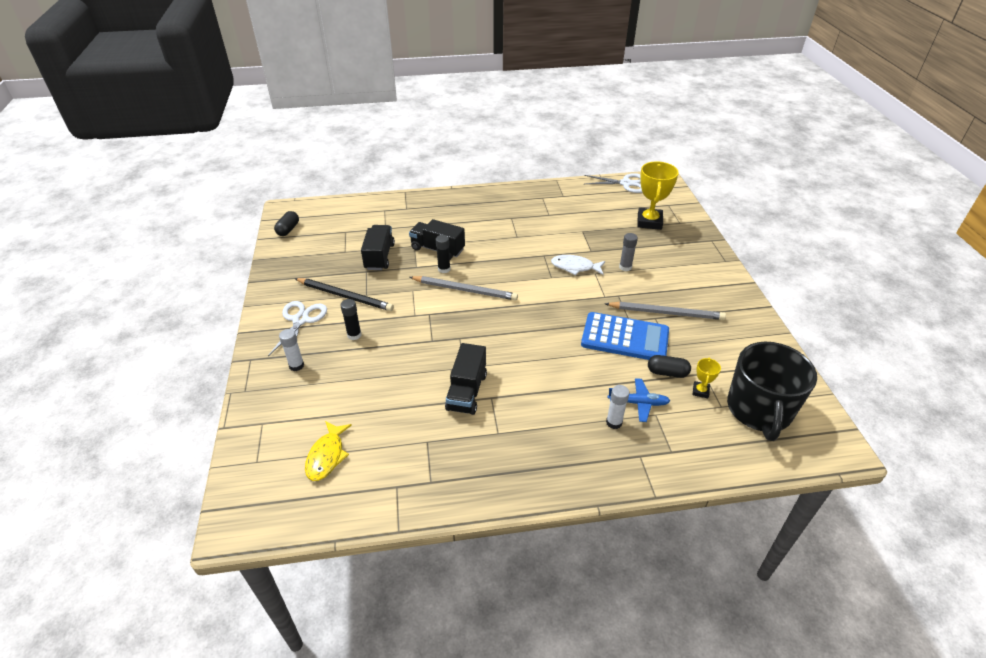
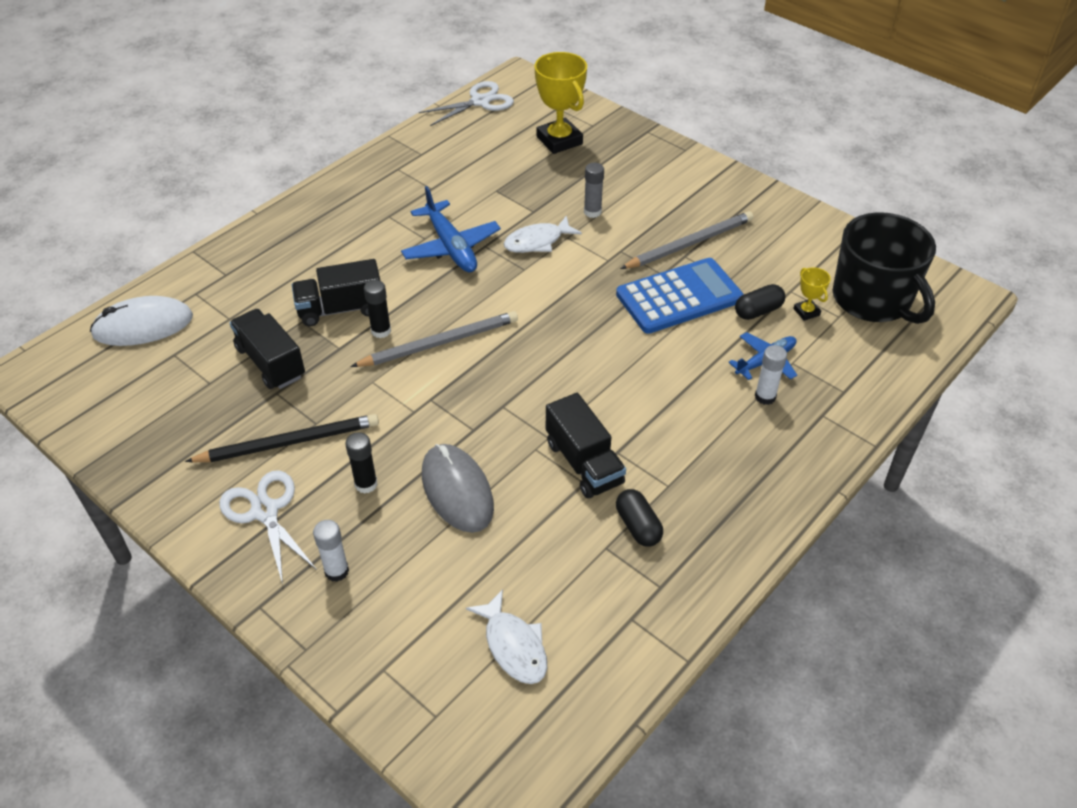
camera: 40 degrees left, 5 degrees up
(288, 229) = (75, 399): black capsule -> black capsule (638, 526)
(327, 456) = (514, 646): yellow fish -> white fish
(348, 213) = (143, 326): none -> white mouse
(390, 364) = (457, 490): none -> grey mouse
(525, 247) = (450, 247): none -> blue plane

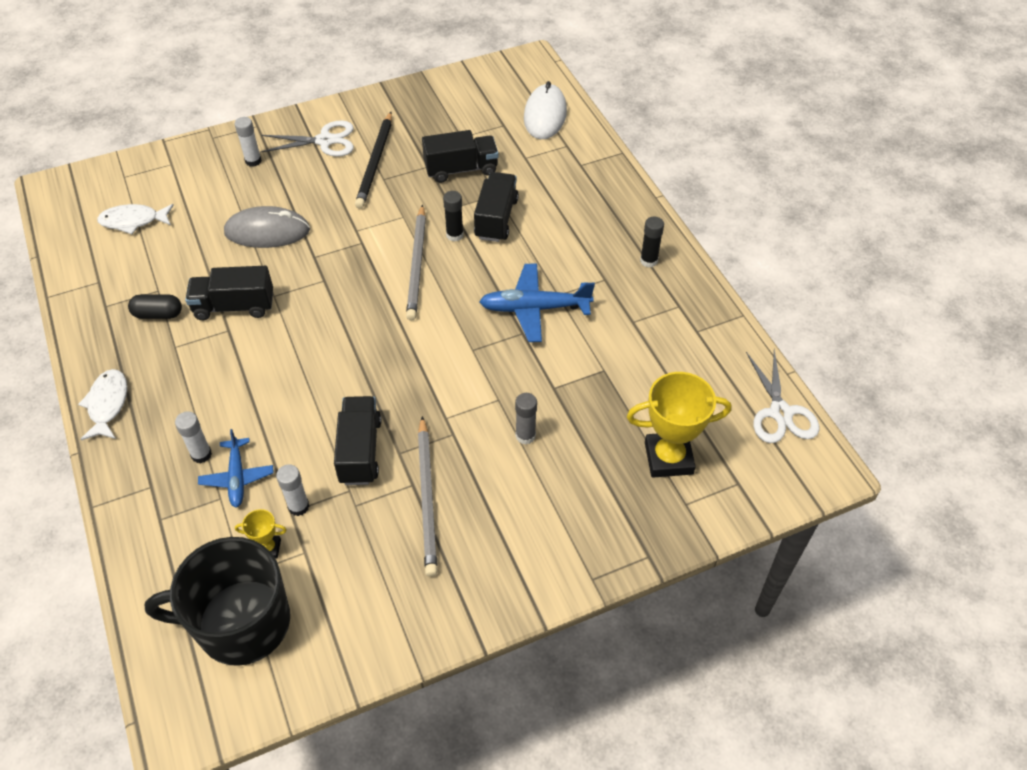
camera: 115 degrees right, 5 degrees up
(366, 484) = (309, 189): black glue stick -> black glue stick (648, 261)
(537, 241) = (505, 373): white fish -> white fish (107, 404)
(679, 297) = (360, 451): blue calculator -> black truck
(758, 311) = (298, 506): black capsule -> white glue stick

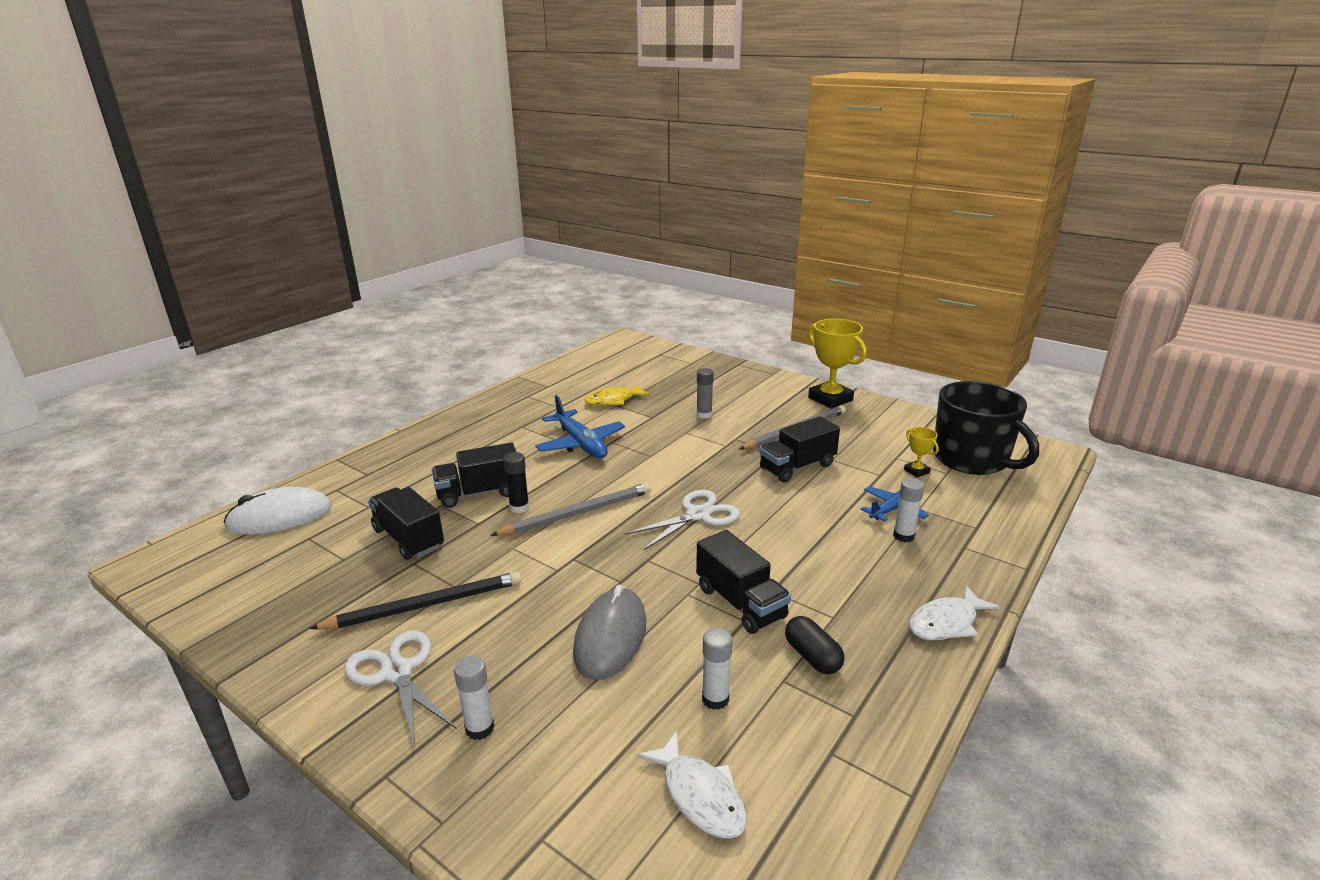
camera: 120 degrees left, 25 degrees down
(267, 231) = (610, 637): grey mouse -> grey mouse turned 45 degrees clockwise
(298, 506) = (872, 473): white glue stick -> white glue stick (715, 699)
(618, 372) = (613, 400): none -> yellow fish
(648, 261) = (486, 415): black glue stick -> none
(668, 458) = (665, 373): yellow trophy -> yellow trophy (830, 399)
(780, 413) = (594, 353): white scissors -> white scissors (698, 515)

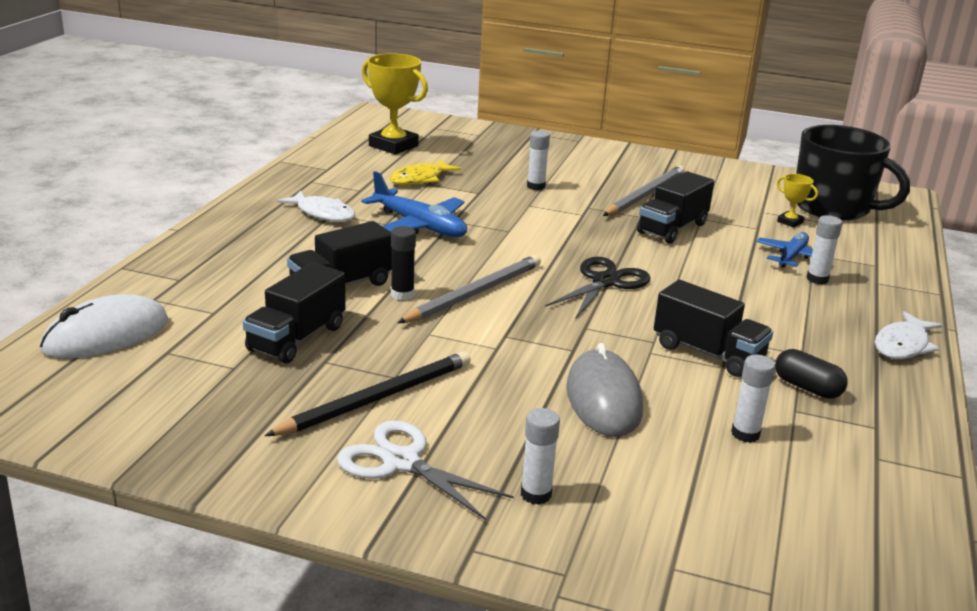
camera: 20 degrees left, 0 degrees up
(408, 538) = (296, 338): black truck -> black truck turned 90 degrees counterclockwise
(698, 515) = (605, 282): white scissors -> black scissors
(700, 795) = (789, 509): white fish -> white fish (323, 213)
(704, 415) = (536, 186): grey glue stick -> white glue stick
(830, 399) = (658, 162): yellow trophy -> yellow trophy (393, 146)

